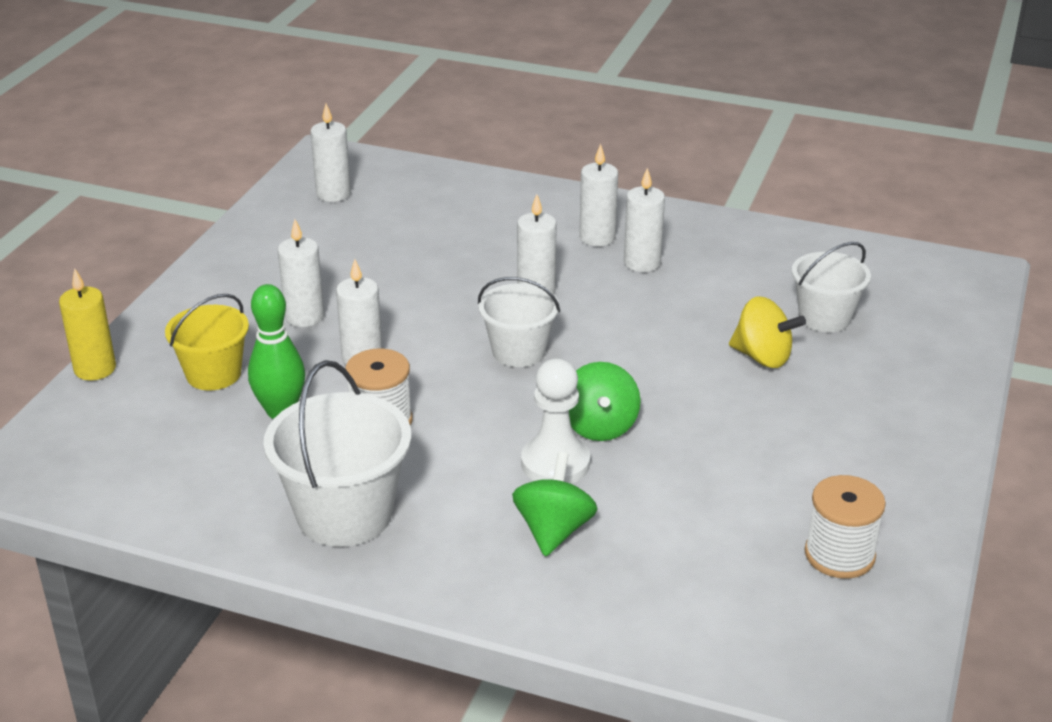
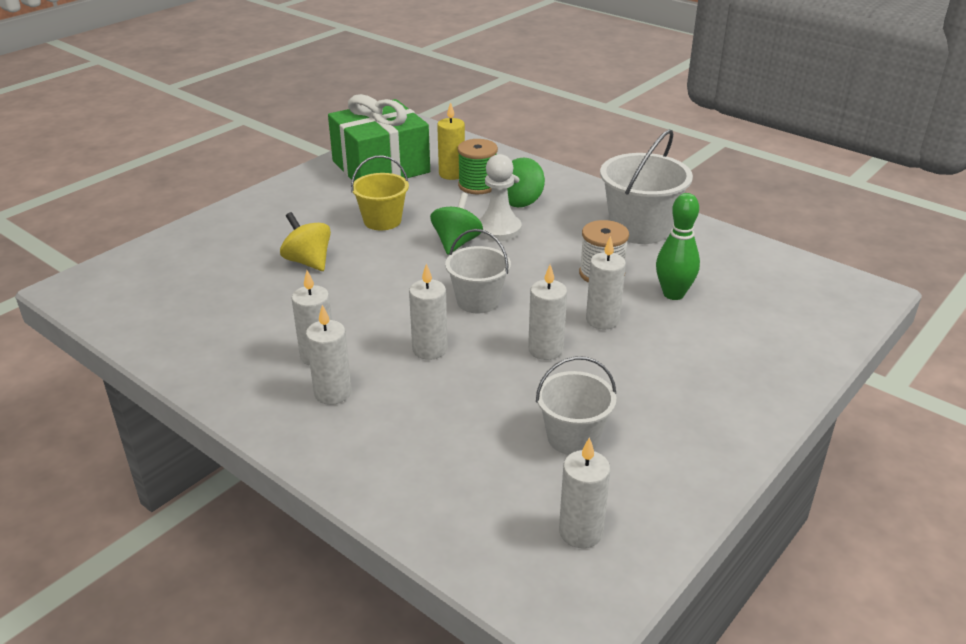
camera: 160 degrees left, 0 degrees up
(95, 369) = (829, 357): yellow candle -> yellow candle (452, 174)
(213, 374) = (726, 332): yellow bucket -> yellow bucket (382, 221)
(304, 317) = (643, 368): white candle -> white candle (545, 350)
(644, 549) = (477, 185): none -> green spool
(824, 317) = (231, 278): white bucket -> white bucket (573, 437)
(839, 555) = (381, 167): white spool -> green gift

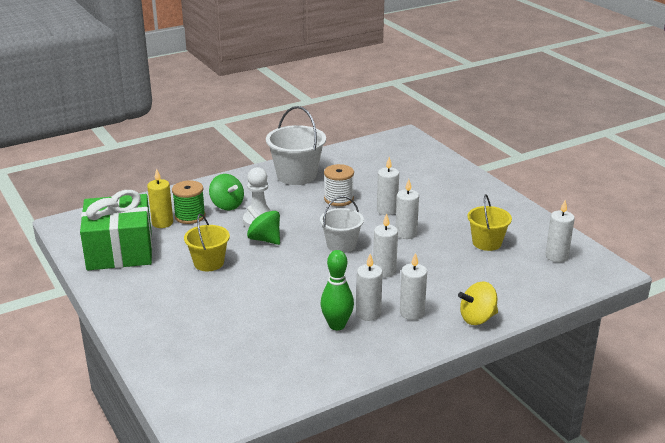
camera: 70 degrees left, 5 degrees down
(308, 261) = (244, 303): yellow spinning top -> yellow spinning top (477, 318)
(573, 437) = (487, 243): white bucket -> yellow bucket
(673, 294) = (374, 184): green bowling pin -> green bowling pin (337, 325)

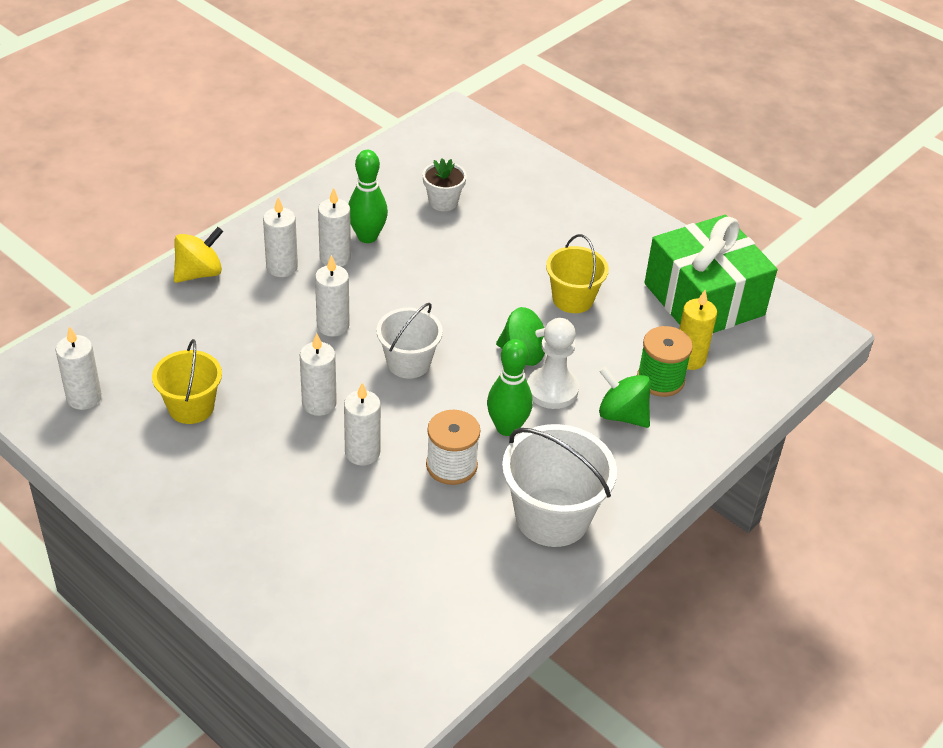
camera: 160 degrees right, 15 degrees up
(260, 343) = (443, 202): none -> white flower pot
(298, 209) = (507, 428): none -> green bowling pin

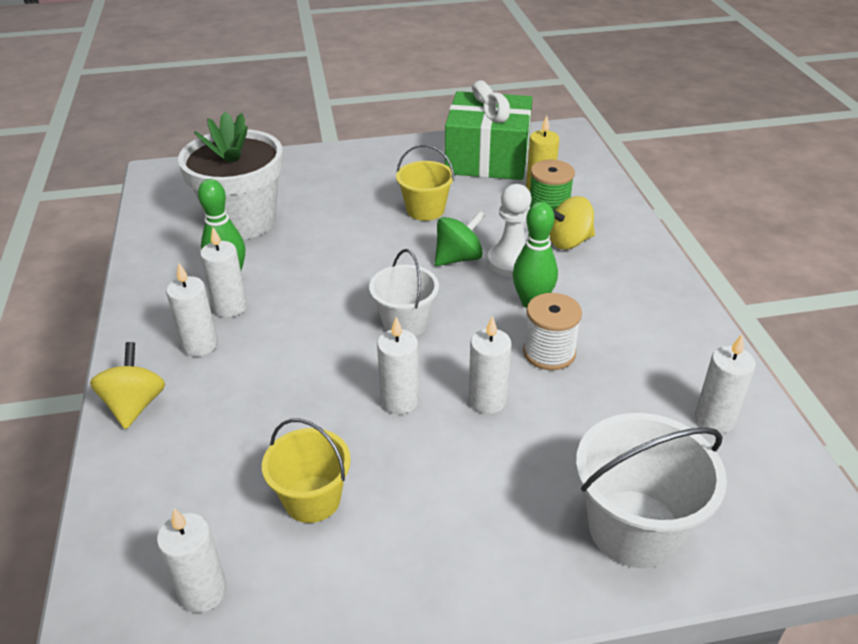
camera: 50 degrees left, 5 degrees down
(333, 326) = (311, 347): white candle -> white candle (714, 419)
(443, 202) = (243, 221): white flower pot -> white flower pot, size x2.24
(552, 517) = (651, 324): white bucket -> white bucket (634, 528)
(622, 415) = (569, 242): green spinning top -> yellow spinning top

